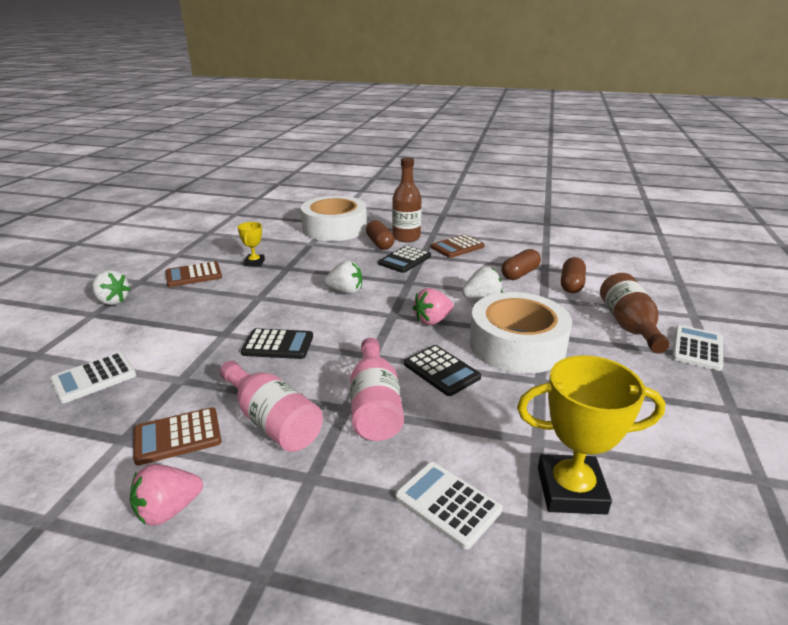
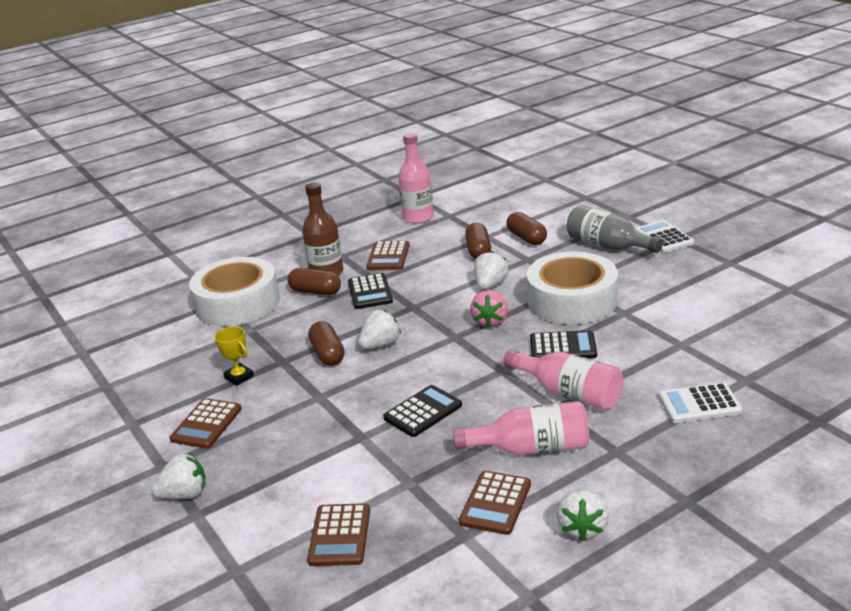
camera: 45 degrees left, 0 degrees up
(94, 378) = (340, 535): white calculator -> brown calculator
(168, 510) = (583, 528): pink strawberry -> white strawberry
(312, 278) = (327, 354): none -> brown capsule
(523, 235) = (418, 217): none -> pink bottle
(571, 490) = (734, 354): yellow trophy -> none
(628, 325) = (608, 246): brown bottle -> grey bottle

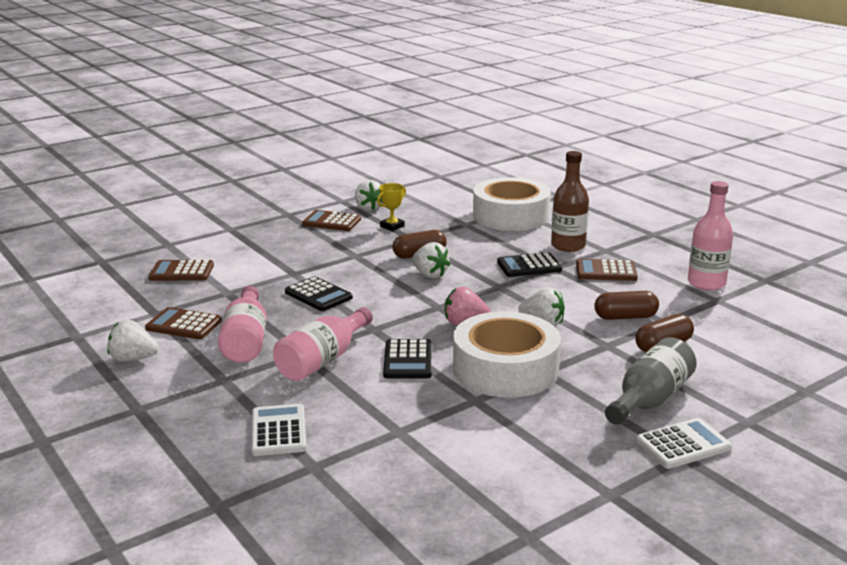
camera: 85 degrees right, 5 degrees down
(185, 494) = (252, 223): white strawberry -> white strawberry (369, 208)
(315, 292) = (530, 243): brown capsule -> none

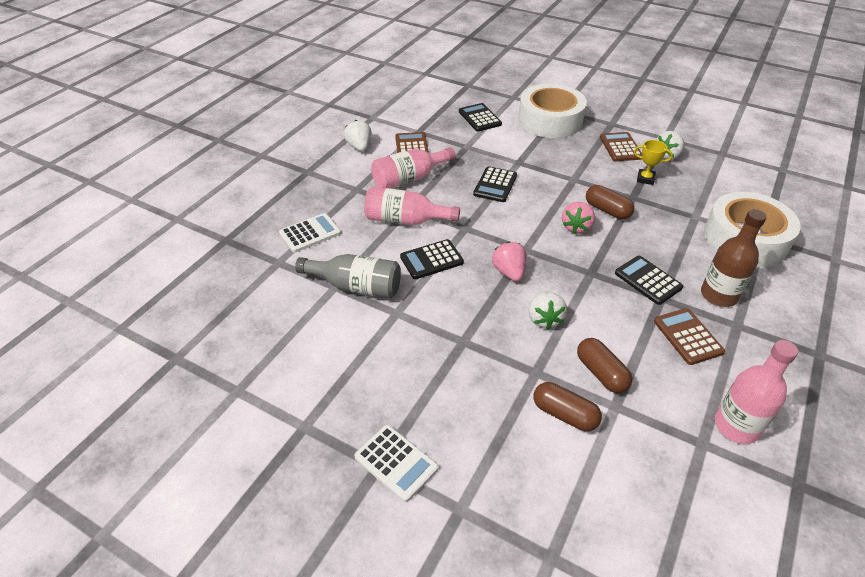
camera: 65 degrees right, 20 degrees up
(181, 272) = (479, 118): brown calculator -> black calculator
(430, 275) = (576, 227): white strawberry -> pink strawberry
(505, 369) = (452, 316): white tape -> white tape (550, 120)
(650, 399) = (458, 423): grey bottle -> grey bottle (356, 286)

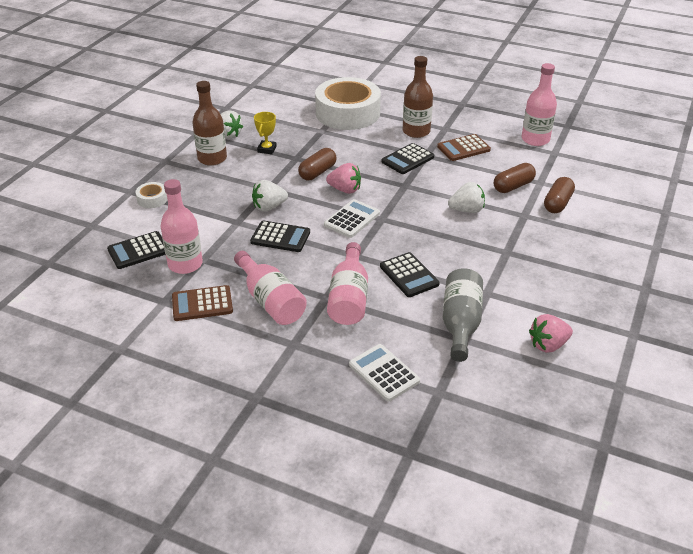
camera: 95 degrees left, 5 degrees down
(359, 147) = (198, 353): white strawberry -> white strawberry (269, 207)
(396, 462) = (638, 280): white calculator -> white calculator (352, 219)
(461, 138) = (185, 264): none -> pink bottle
(509, 272) = (415, 228): pink strawberry -> pink strawberry (548, 345)
(550, 120) = (152, 199): white tape -> white tape, size x0.40
(620, 147) = (212, 158): brown calculator -> brown bottle

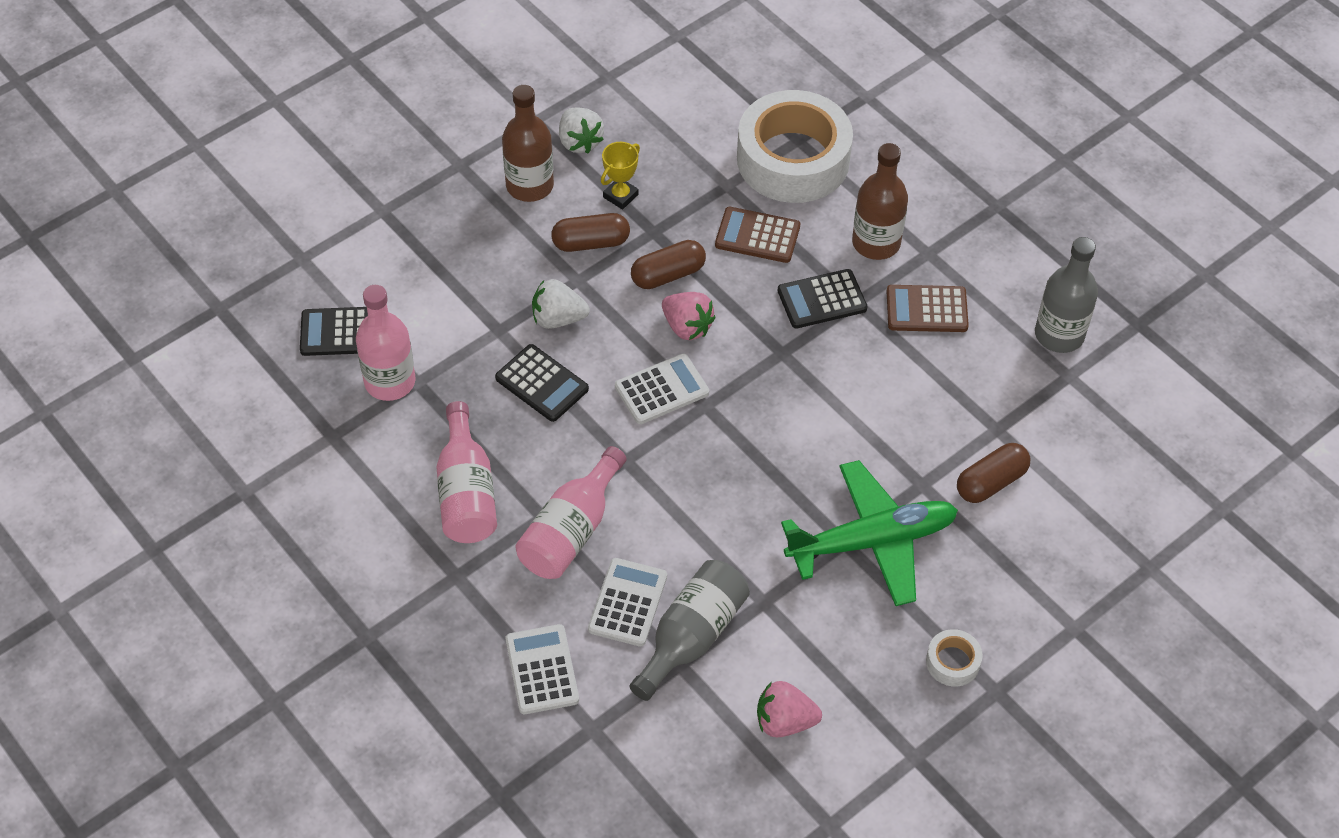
camera: 25 degrees right, 15 degrees up
(152, 199) = (405, 239): white tape -> white tape (952, 662)
(202, 304) = (377, 461): brown calculator -> brown calculator (757, 236)
(409, 275) = (676, 526): black calculator -> none
(409, 320) = (627, 603): none -> white calculator
(466, 210) = (841, 439): white strawberry -> none
(513, 186) = (947, 420): brown capsule -> brown capsule (591, 243)
(521, 247) = (872, 541): none -> green plane
(535, 139) = (1059, 335): pink bottle -> grey bottle

